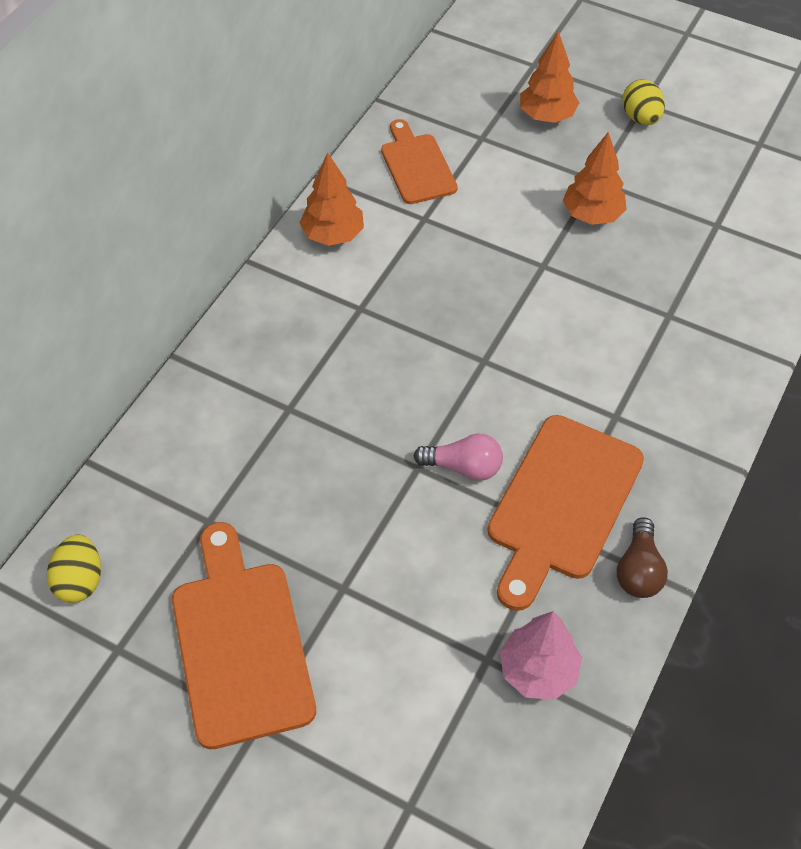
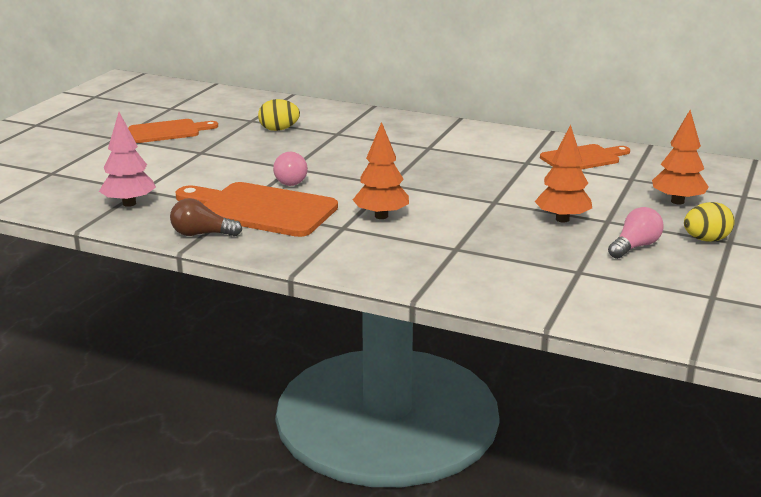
camera: 85 degrees right, 30 degrees down
(80, 580) = (214, 98): yellow egg -> yellow egg (279, 129)
(240, 644) = (167, 131): orange cutting board -> orange cutting board, size x0.62
(333, 235) = (495, 137): orange tree -> orange tree (381, 216)
(658, 172) = (635, 247): none -> pink light bulb

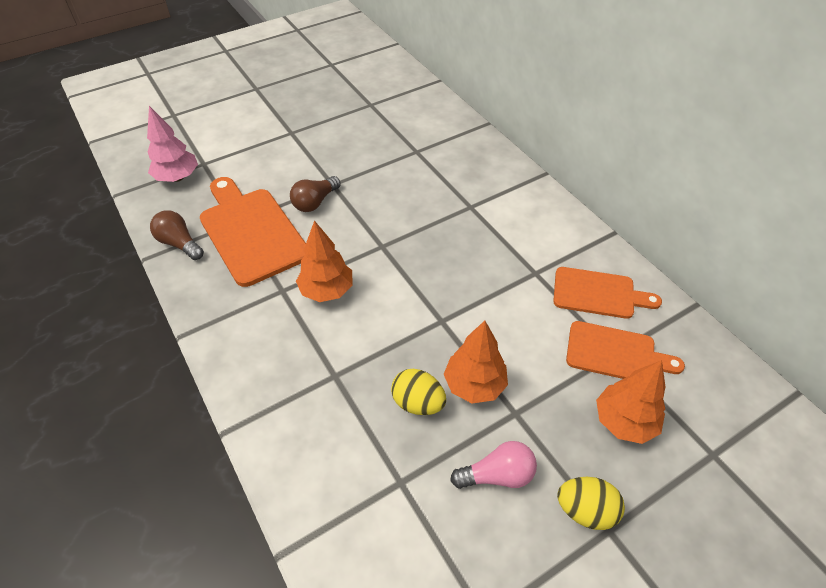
camera: 35 degrees right, 25 degrees up
(167, 131) = (297, 95): orange cutting board -> orange cutting board (615, 353)
(279, 129) = (377, 126): yellow egg -> yellow egg (418, 403)
(292, 180) = (315, 202): pink light bulb -> brown light bulb

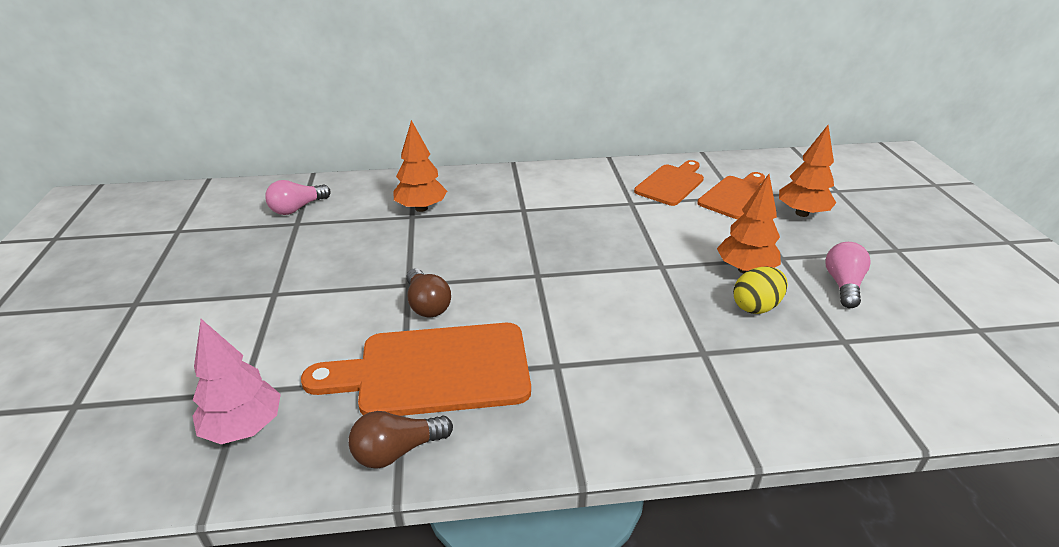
camera: 65 degrees left, 15 degrees down
(327, 290) = (578, 329): orange tree -> orange tree (421, 208)
(388, 96) = (297, 208): none -> pink light bulb
(585, 510) = (880, 254): yellow egg -> none

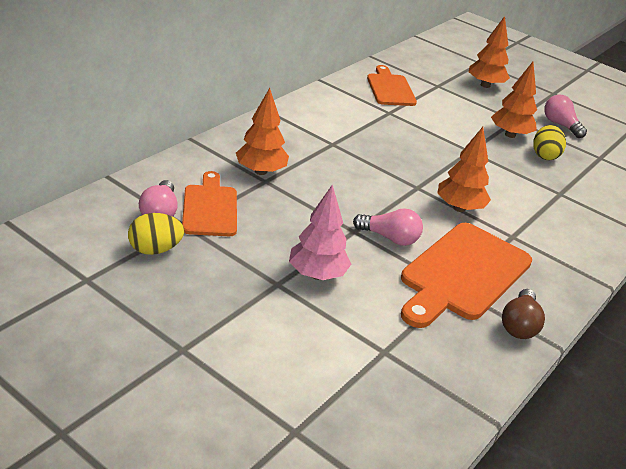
camera: 50 degrees left, 0 degrees up
(244, 427) = (425, 368): pink tree -> pink tree (317, 275)
(248, 231) = (155, 250): none -> yellow egg
(427, 304) = (389, 238): brown light bulb -> pink light bulb
(547, 311) = (459, 208): none -> orange tree
(735, 196) = (437, 85): orange cutting board -> orange cutting board (210, 208)

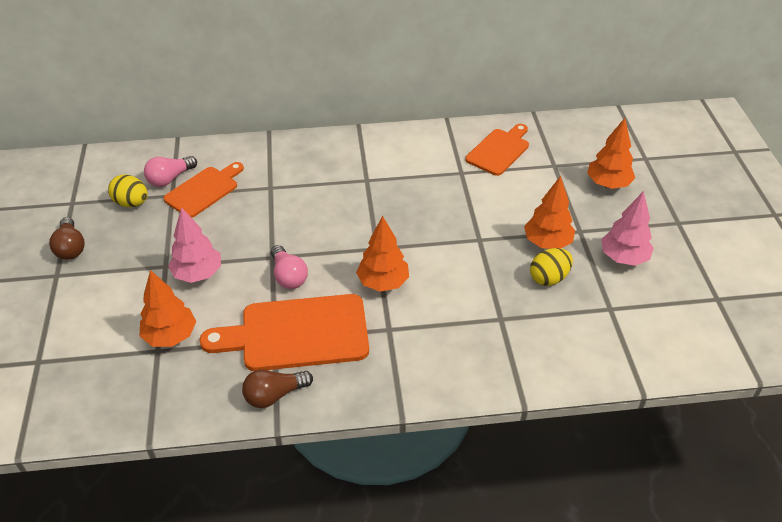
camera: 50 degrees right, 10 degrees up
(156, 318) = (70, 247): none -> brown light bulb
(260, 171) = (277, 178): orange tree -> orange tree (170, 336)
(560, 125) = (623, 258): pink light bulb -> pink tree

